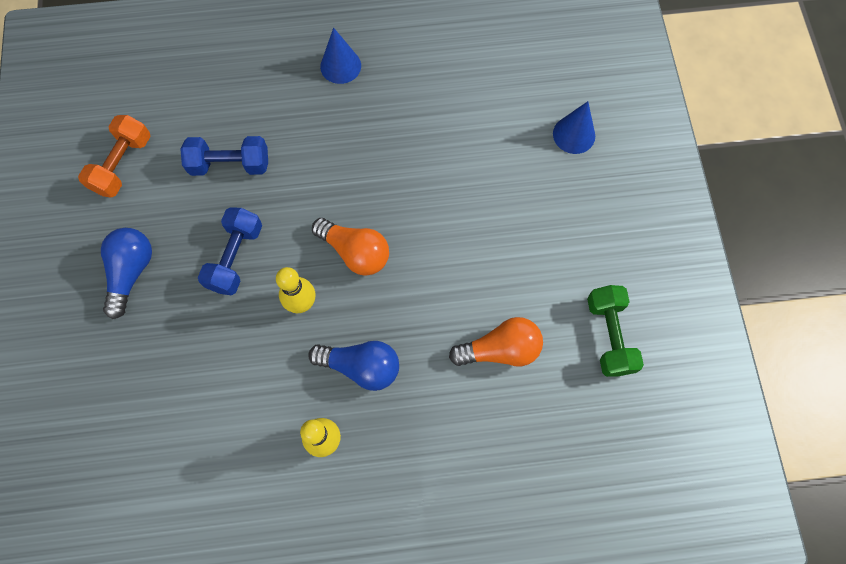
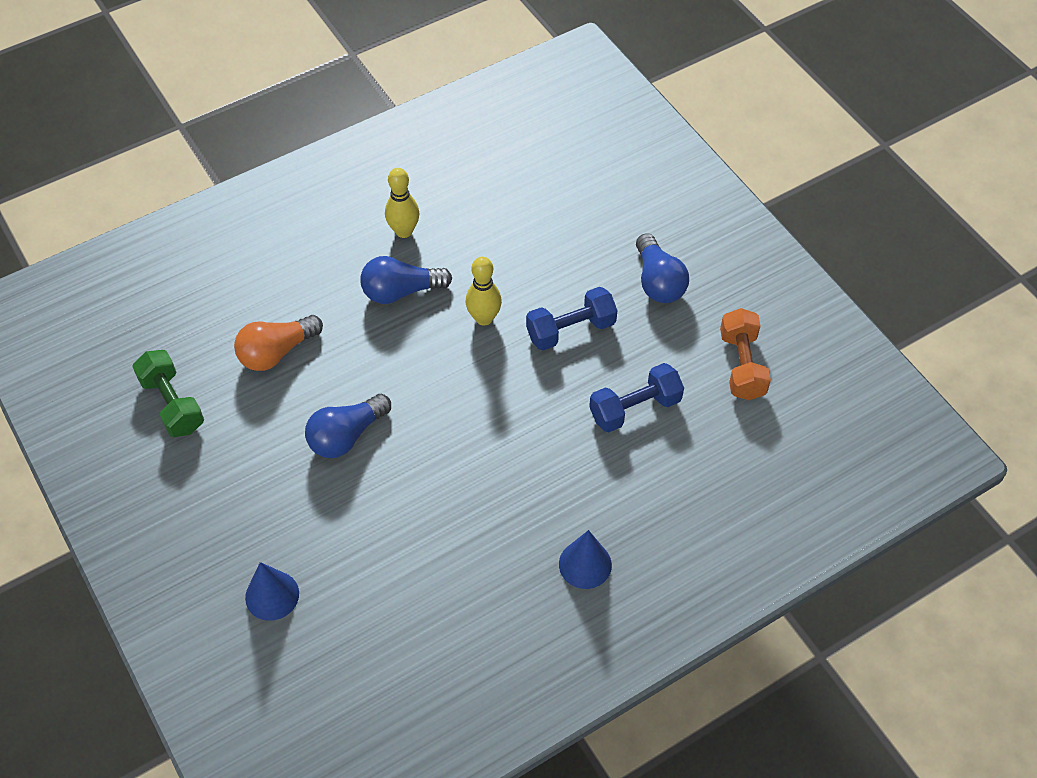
camera: 155 degrees right, 15 degrees down
(235, 257) = (571, 330): blue dumbbell -> blue dumbbell turned 75 degrees clockwise
(355, 252) = (457, 379): orange light bulb -> none
(470, 239) = (346, 436): none -> blue light bulb

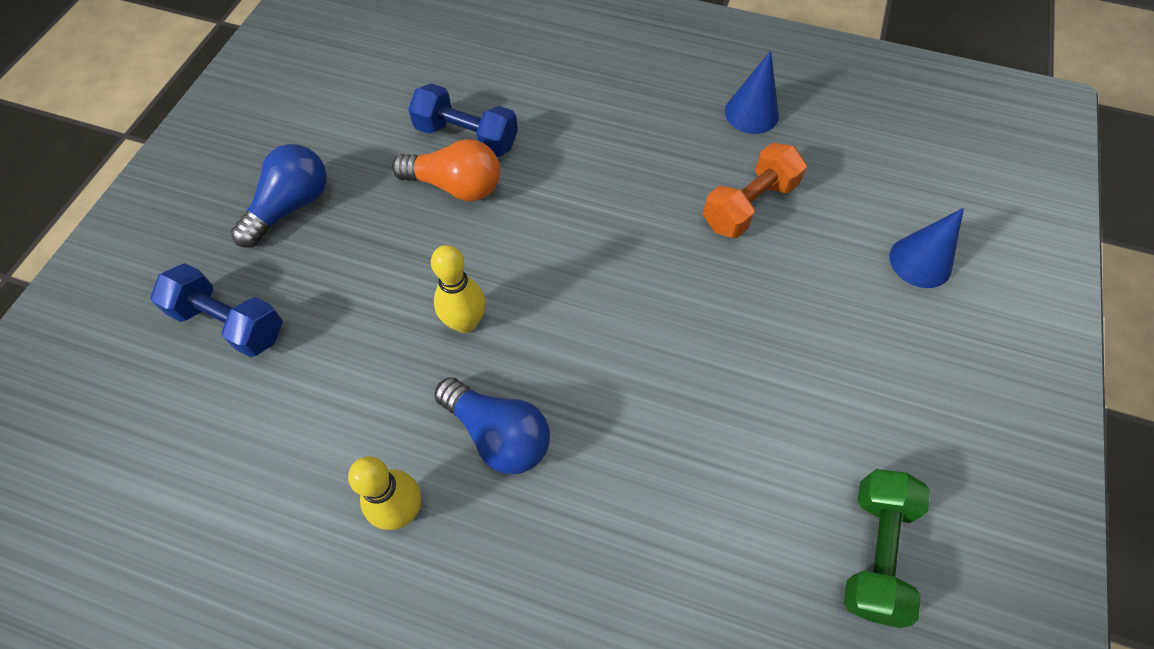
camera: 130 degrees left, 5 degrees up
(276, 352) = (700, 498): orange light bulb -> orange light bulb (456, 186)
(346, 436) = (721, 334): blue light bulb -> none
(571, 330) = (416, 237): blue dumbbell -> blue dumbbell (229, 322)
(585, 564) = (648, 81): blue cone -> blue cone (751, 113)
(742, 365) = (351, 94): orange dumbbell -> orange dumbbell (748, 205)

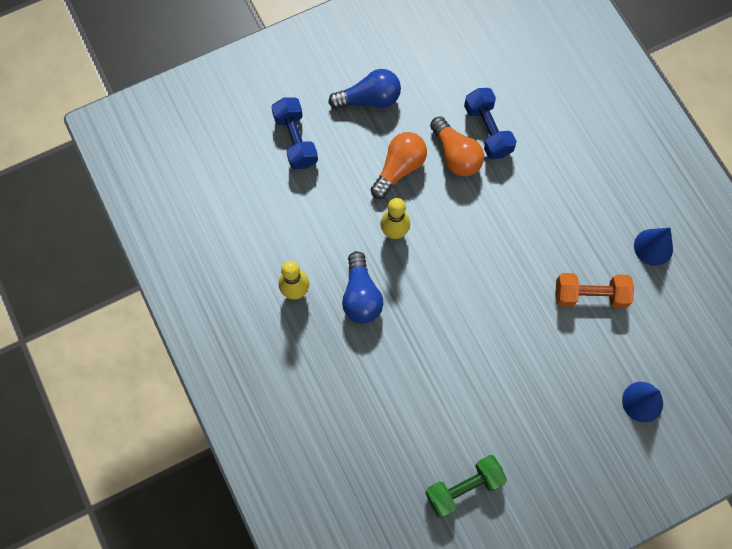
camera: 45 degrees right, 10 degrees up
(401, 250) = (399, 168): none -> orange light bulb

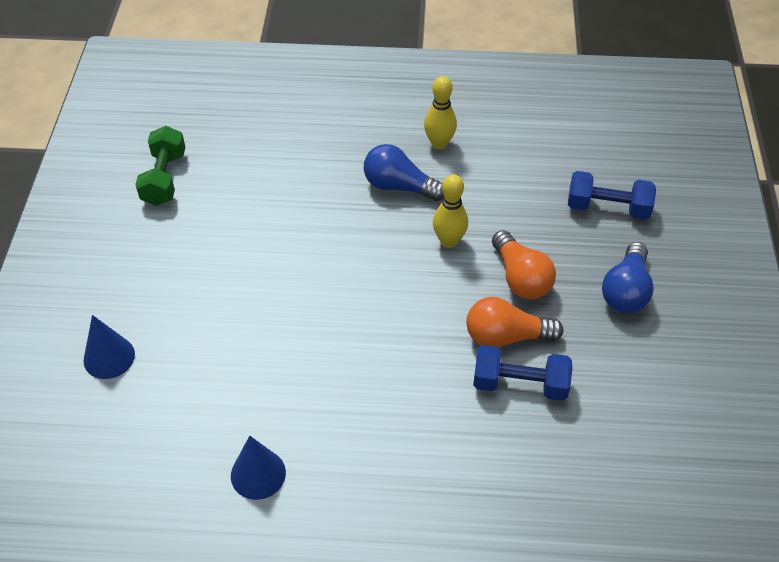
camera: 120 degrees right, 20 degrees down
(590, 295) = (253, 375): orange dumbbell -> none

